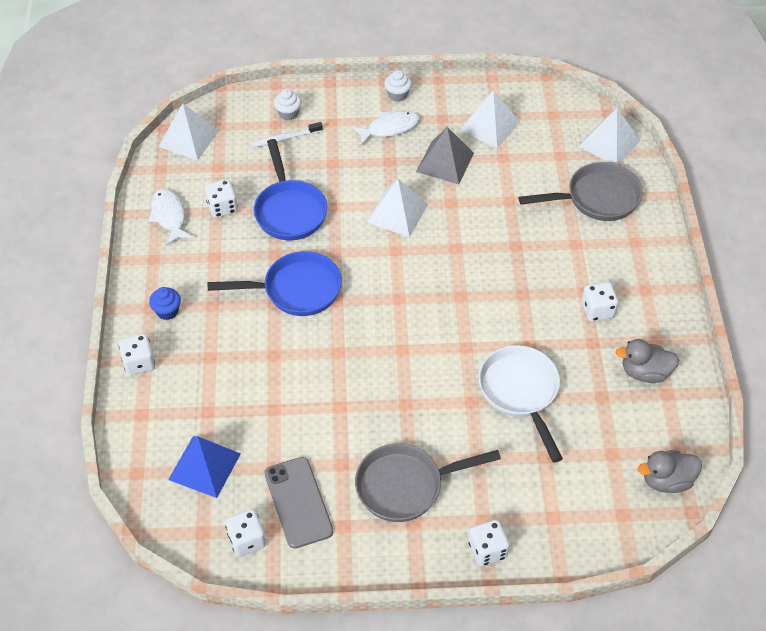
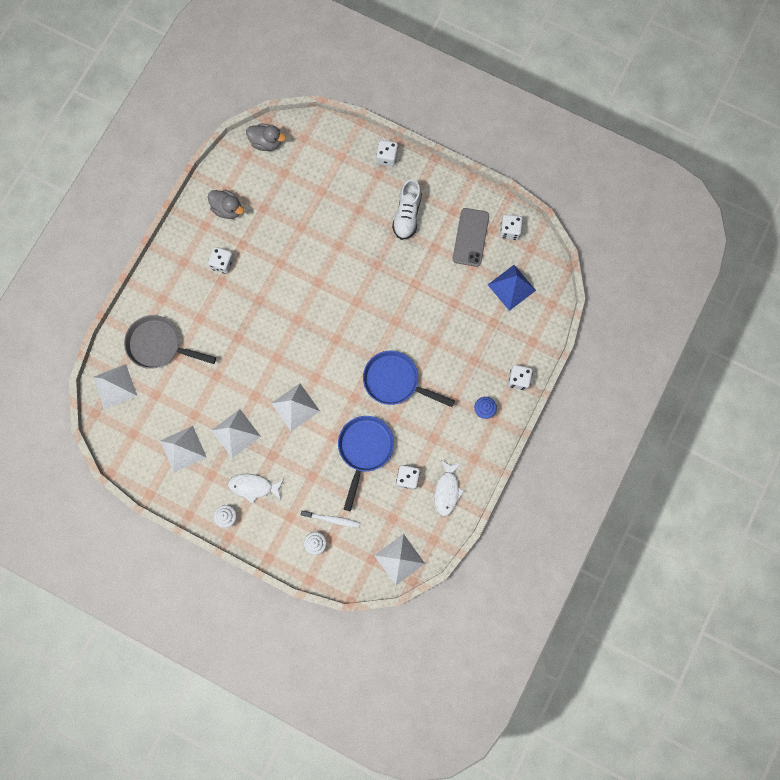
camera: 150 degrees left, 25 degrees up
(406, 486) = (407, 215): grey pan -> white shoe
(445, 162) = (236, 433): grey pyramid -> white pyramid
(520, 393) = (307, 235): white pan -> none

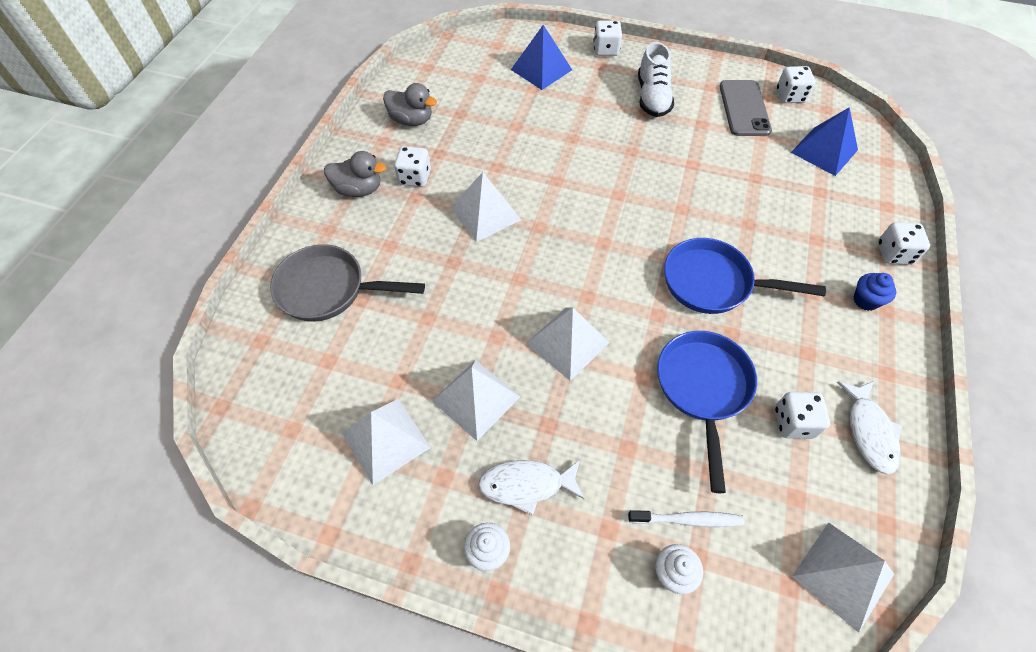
camera: 10 degrees left, 20 degrees down
(115, 386) = (256, 358): white pyramid -> white pyramid (485, 213)
(266, 142) = (450, 54): grey duck -> grey duck (359, 189)
(332, 172) = (541, 69): none -> blue pyramid

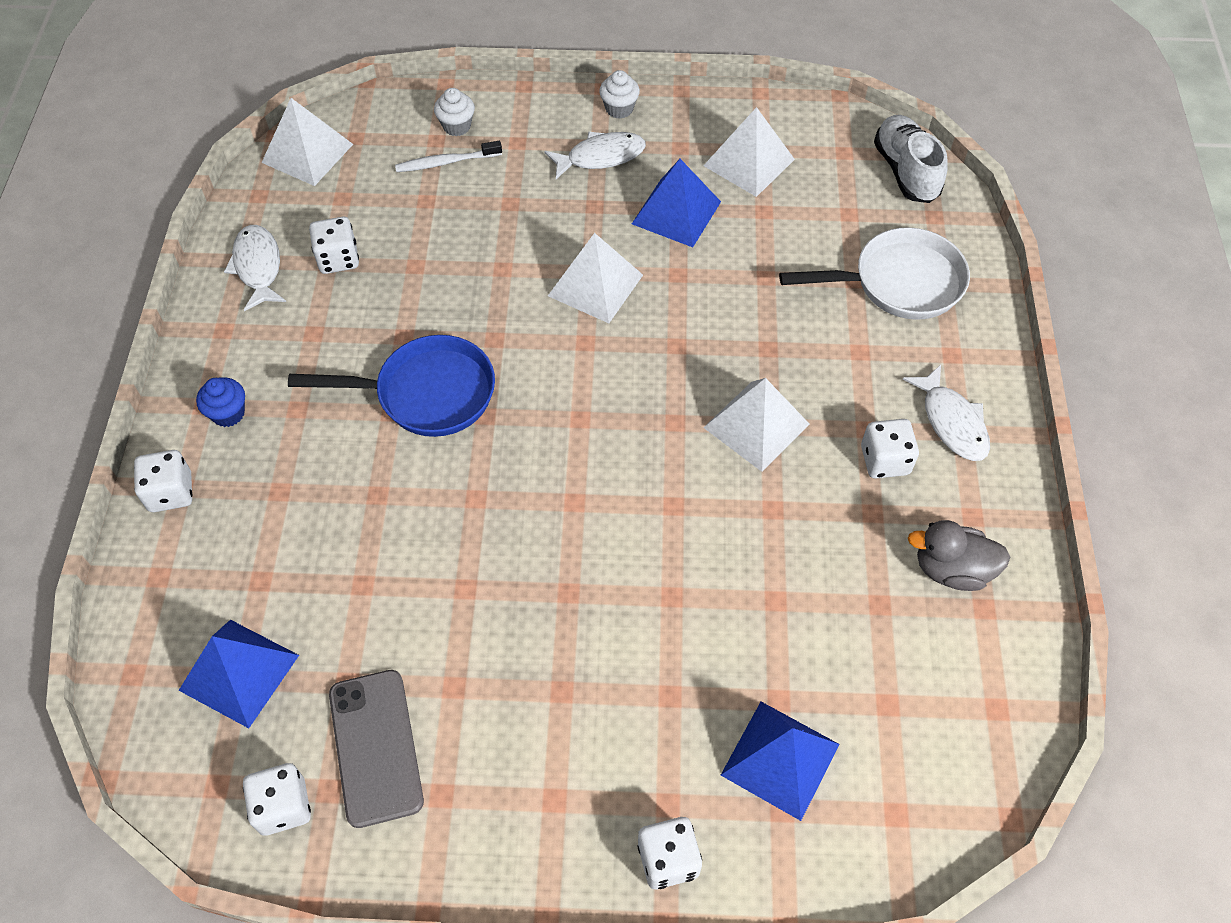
camera: 165 degrees right, 0 degrees up
(328, 289) = (899, 283): grey pan -> white pan
(359, 189) = (952, 422): grey duck -> white fish
(476, 398) = (676, 212): white pyramid -> blue pyramid
(652, 97) = (550, 733): white shoe -> white shoe (905, 171)
(703, 389) = (436, 270): blue pan -> none

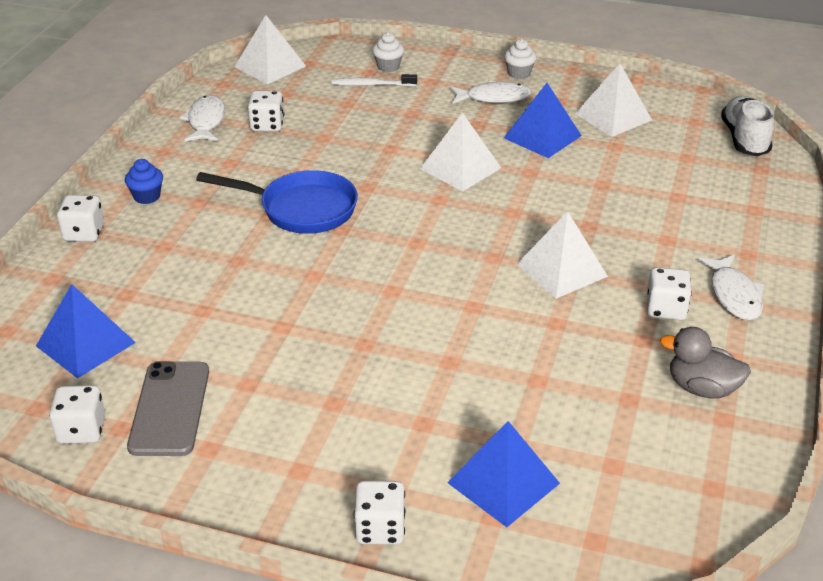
camera: 15 degrees right, 20 degrees down
(899, 283) = (716, 203): white pan -> none

